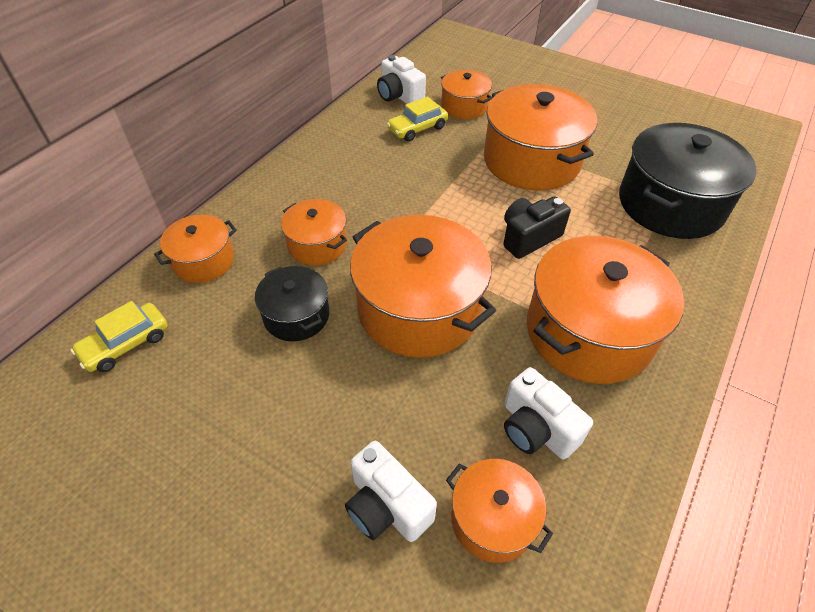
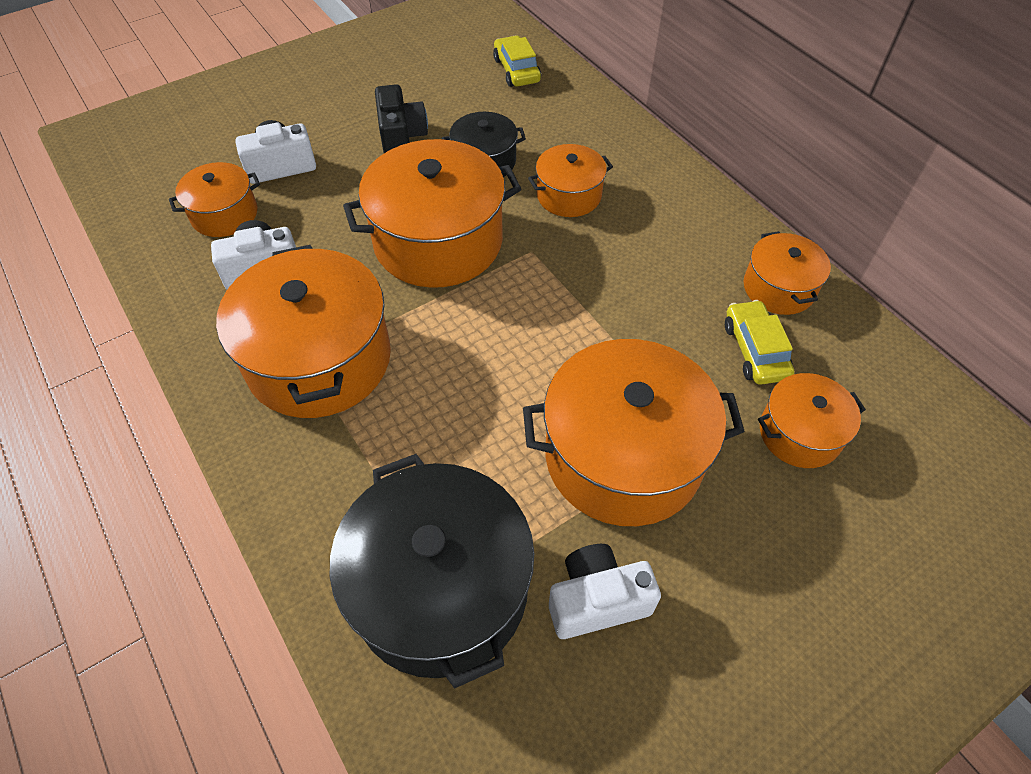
camera: 115 degrees right, 5 degrees up
(203, 261) = (588, 120): orange pot -> orange pot (779, 288)
(399, 96) = (853, 360): white camera -> white camera (597, 600)
(529, 237) = (477, 375): black camera -> black camera (401, 137)

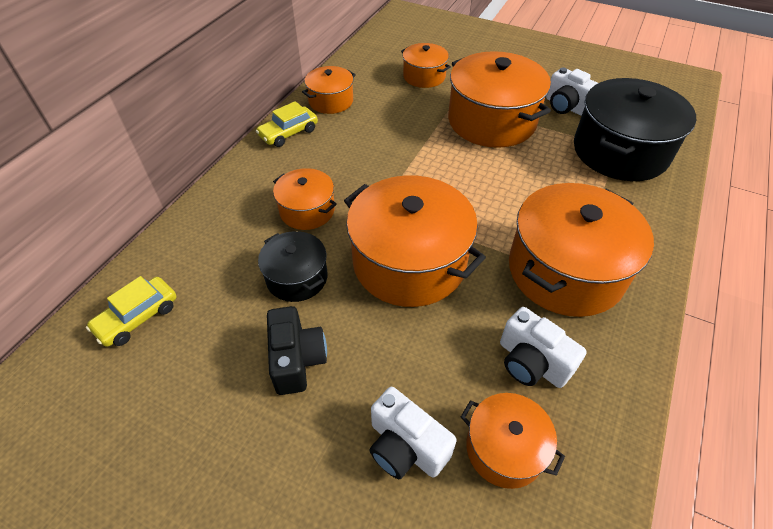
camera: 120 degrees left, 5 degrees down
(401, 137) = (297, 359): black camera -> black camera turned 120 degrees clockwise
(755, 350) = (384, 99): yellow car -> yellow car (288, 133)

